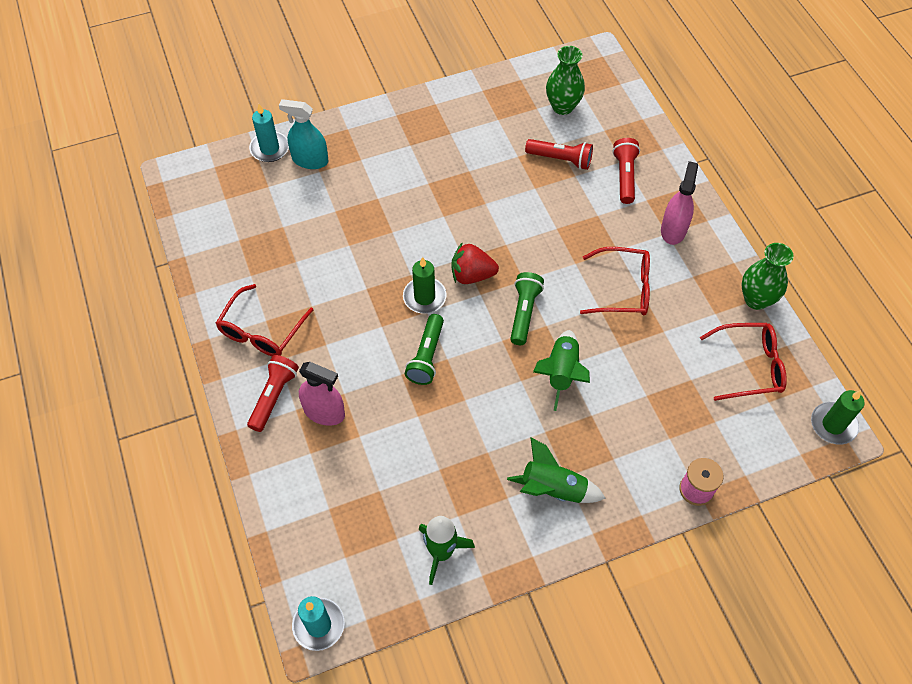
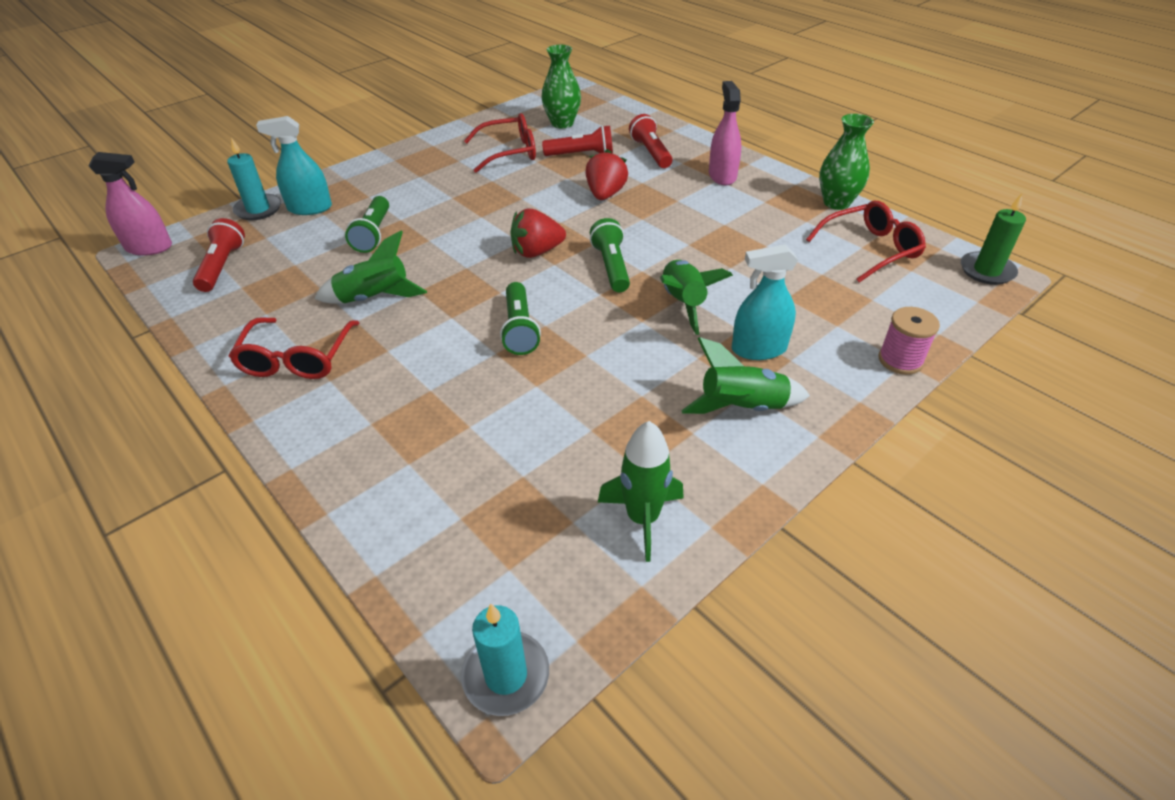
camera: 20 degrees left, 15 degrees down
(274, 397) = (335, 418): red flashlight -> red flashlight (222, 266)
(324, 412) = (411, 415): pink spray bottle -> pink spray bottle (149, 247)
(331, 286) = (374, 298): none -> green rocket
(351, 210) = (373, 234): none -> green flashlight
(424, 297) = (491, 281): green candle -> none
(558, 221) = (605, 194): none -> red strawberry
(595, 440) = (759, 349): none -> turquoise spray bottle
(623, 289) = (703, 225): red glasses -> red glasses (509, 152)

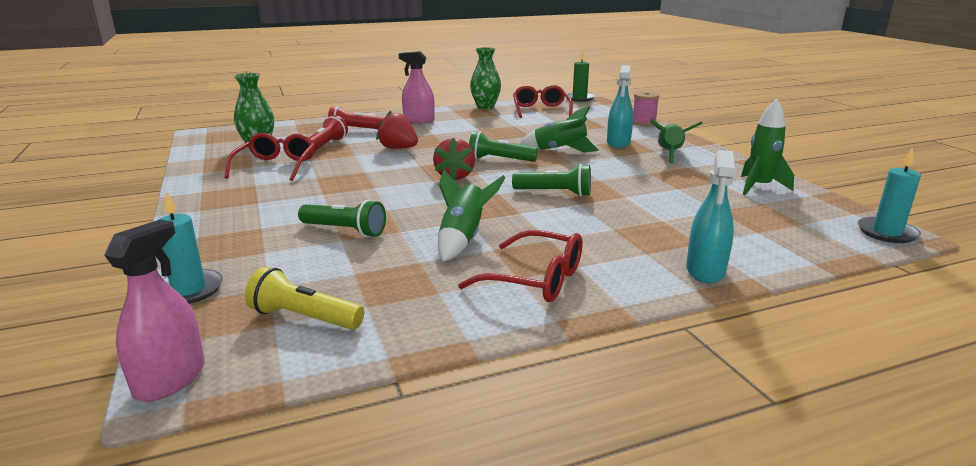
camera: 70 degrees left, 20 degrees down
(222, 266) = (304, 318): red flashlight -> yellow flashlight
(310, 208) = (238, 258): turquoise spray bottle -> turquoise spray bottle (705, 270)

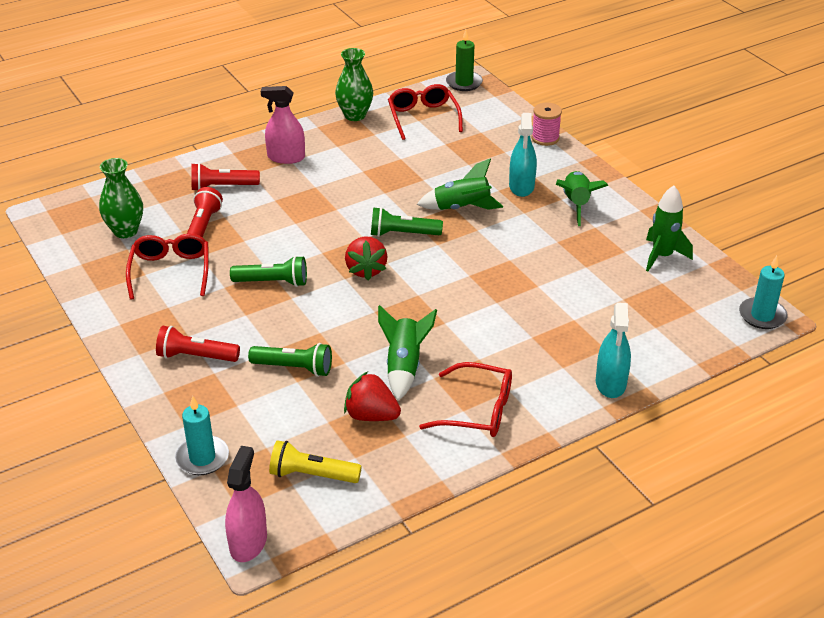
camera: 10 degrees left, 15 degrees up
(252, 215) = (196, 356): none -> red flashlight
(398, 148) = (287, 222): red strawberry -> red strawberry (371, 415)
(554, 193) = (471, 288): green flashlight -> green flashlight (272, 282)

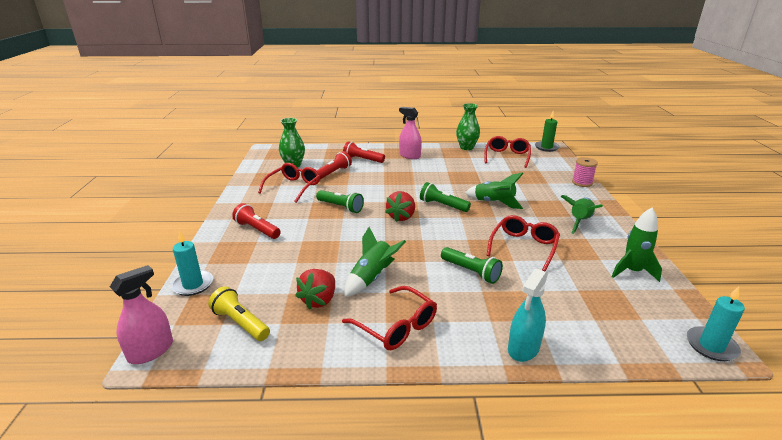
camera: 30 degrees right, 10 degrees down
(294, 368) = (303, 254): green flashlight -> green flashlight (471, 272)
(371, 415) = (319, 300): red strawberry -> red strawberry turned 120 degrees counterclockwise
(521, 186) = (545, 202): turquoise spray bottle -> none
(538, 263) = (523, 247): none -> red glasses

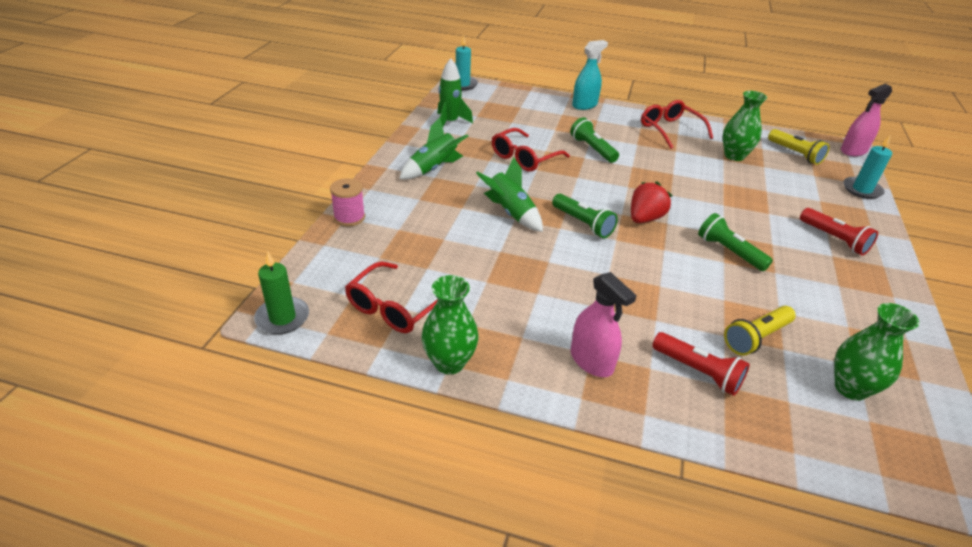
camera: 165 degrees left, 10 degrees up
(294, 187) = (819, 313): red glasses -> none
(319, 300) = (734, 156): red strawberry -> green vase
(333, 173) = (756, 338): red flashlight -> yellow flashlight
(371, 278) = (687, 162): green rocket -> none

